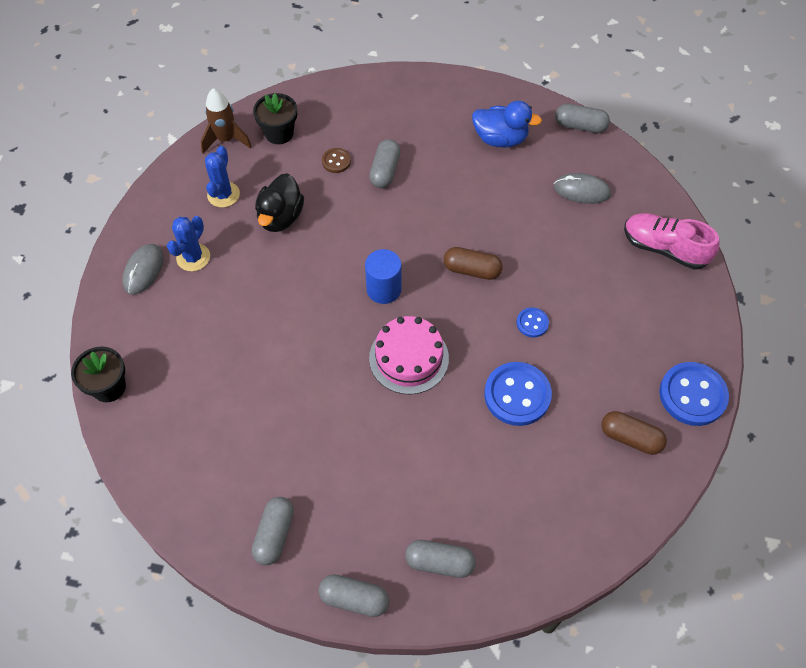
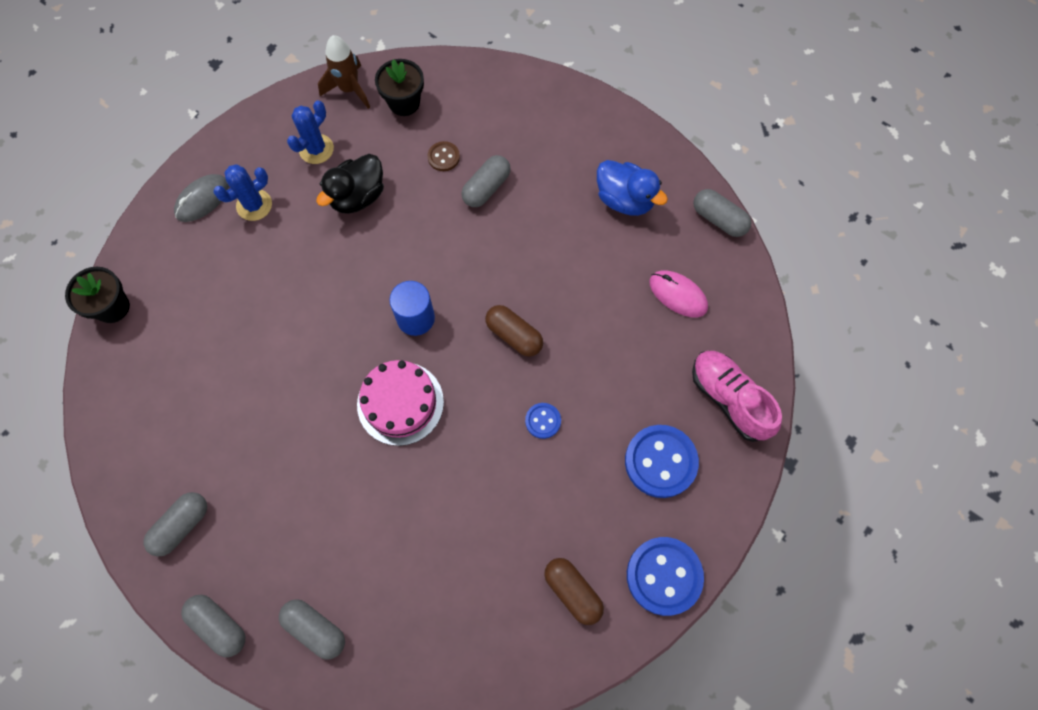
camera: 25 degrees right, 10 degrees up
(517, 395) = (484, 491): blue button -> blue button (660, 462)
(581, 190) = (678, 295): grey mouse -> pink mouse

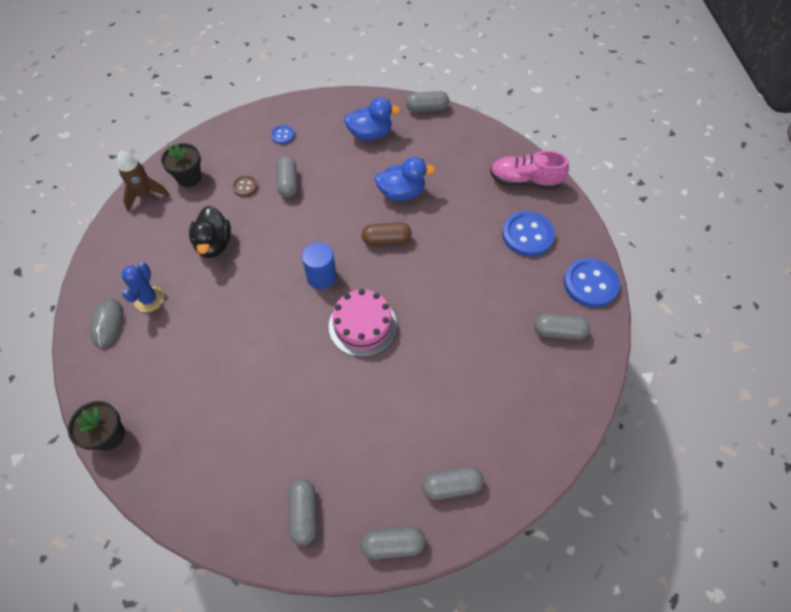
camera: 45 degrees left, 10 degrees down
(316, 149) = (158, 240): blue cactus -> none
(543, 421) = (449, 267): blue button -> blue button (282, 135)
(573, 591) = (559, 332): brown capsule -> grey capsule
(584, 296) = (401, 192): none -> blue duck
(678, 295) = (447, 156): pink mouse -> none

